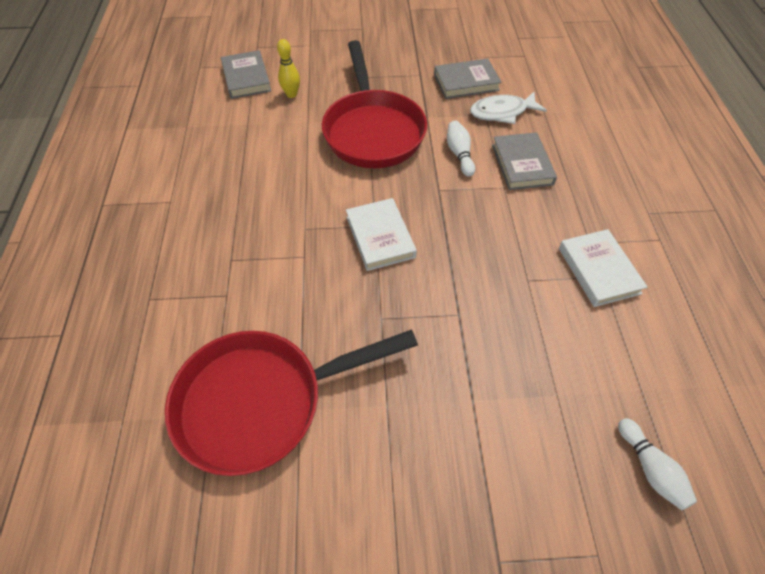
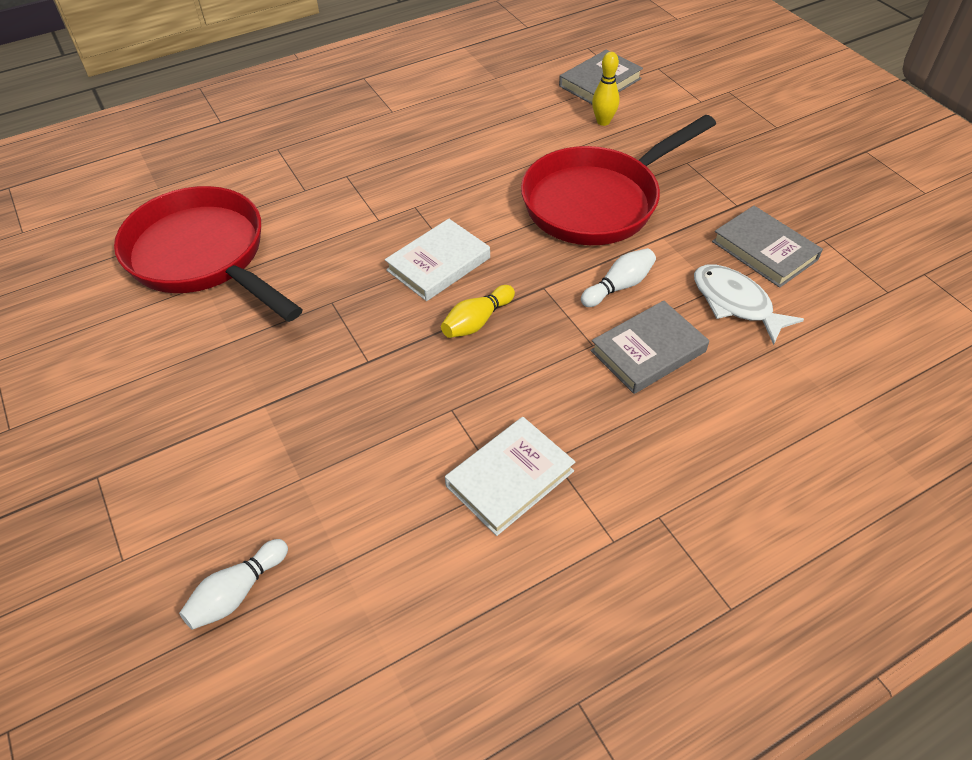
camera: 65 degrees right, 5 degrees down
(452, 236) = (477, 321): none -> yellow bowling pin

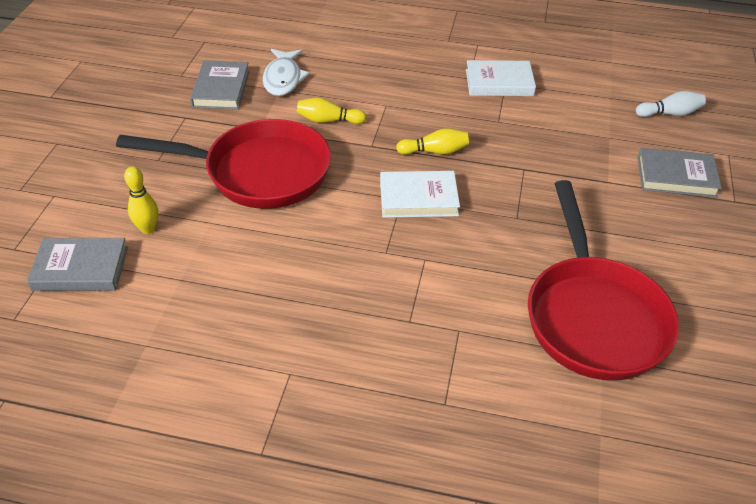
camera: 140 degrees left, 5 degrees down
(619, 286) = (328, 120): white bowling pin -> yellow bowling pin
(648, 351) = (362, 87): grey book -> grey book (676, 176)

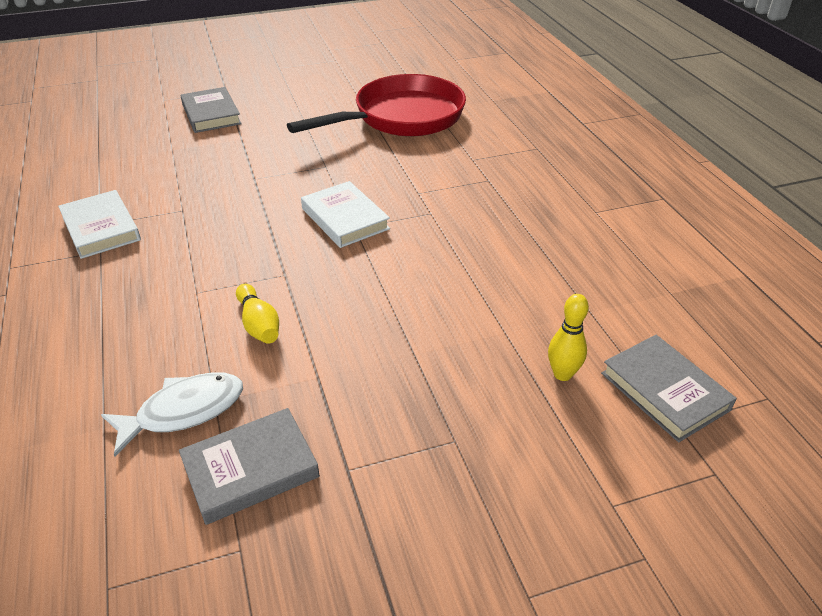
camera: 120 degrees left, 5 degrees down
(258, 172) = (398, 336): red pan -> none
(435, 151) = (264, 231): yellow bowling pin -> none
(670, 113) = (112, 130): white bowling pin -> none

